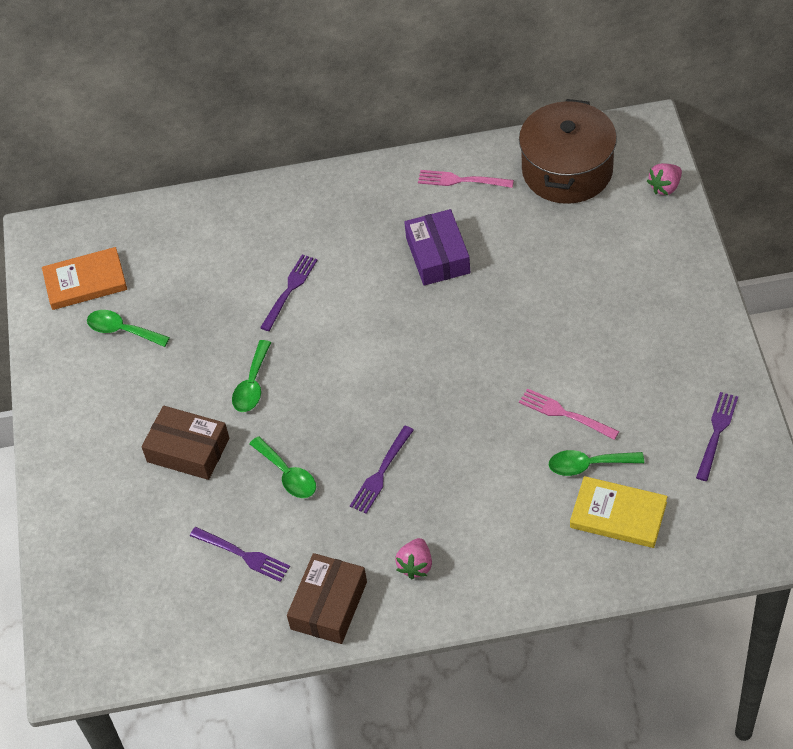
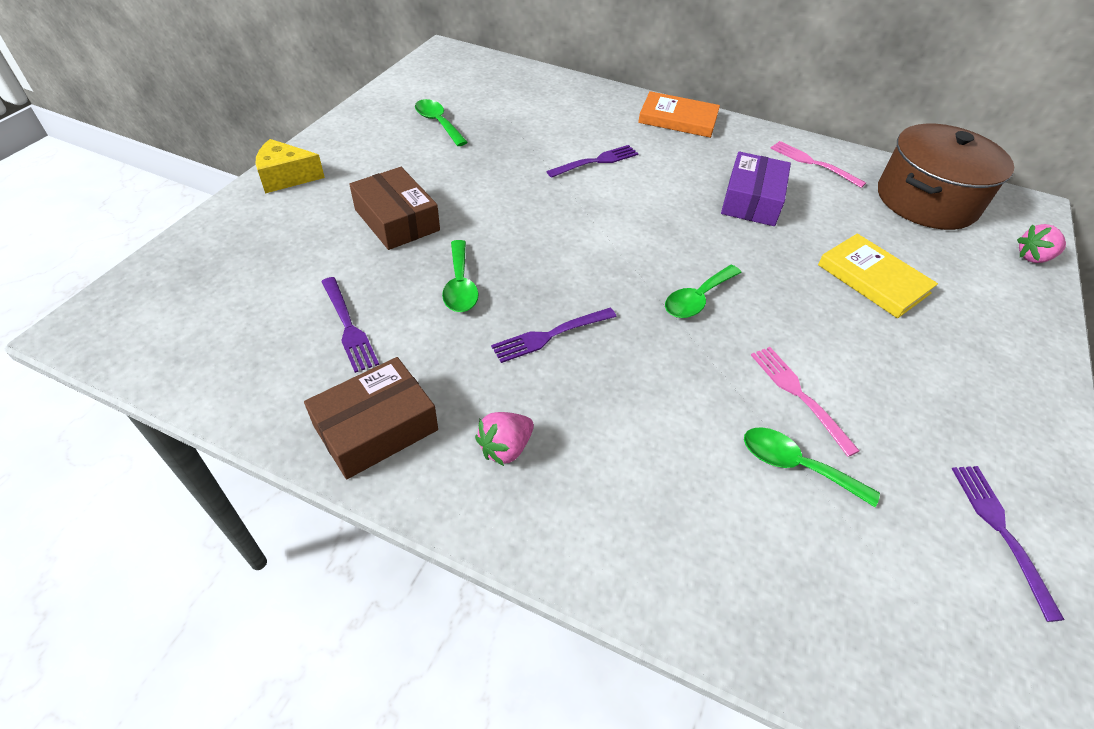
camera: 25 degrees right, 5 degrees down
(59, 468) = (286, 177): none -> yellow cheese
(85, 282) = (445, 86): orange book -> orange book (678, 119)
(252, 385) = (500, 205): green spoon -> green spoon (697, 299)
(618, 515) = (802, 551): yellow book -> yellow book (873, 279)
(716, 433) = (1001, 531): purple fork -> purple fork turned 60 degrees counterclockwise

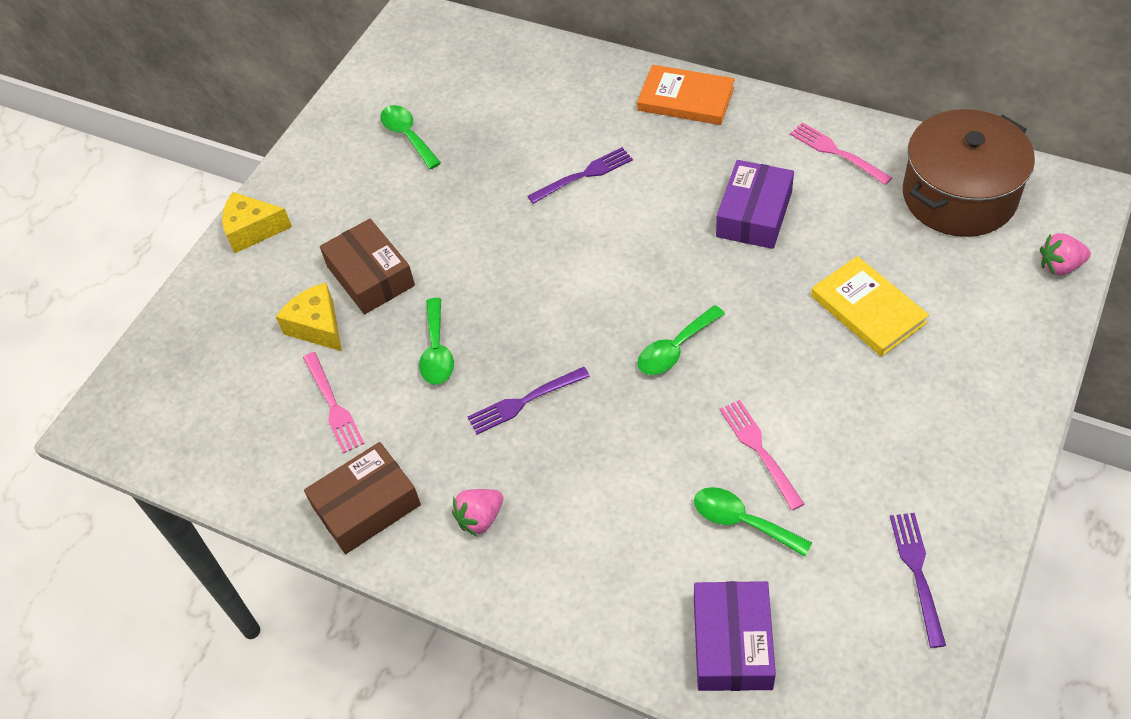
camera: 10 degrees right, 5 degrees up
(339, 256) = (317, 326): none -> yellow cheese
(348, 326) = (333, 405): purple fork -> pink fork
(813, 607) = (732, 643): none -> purple box

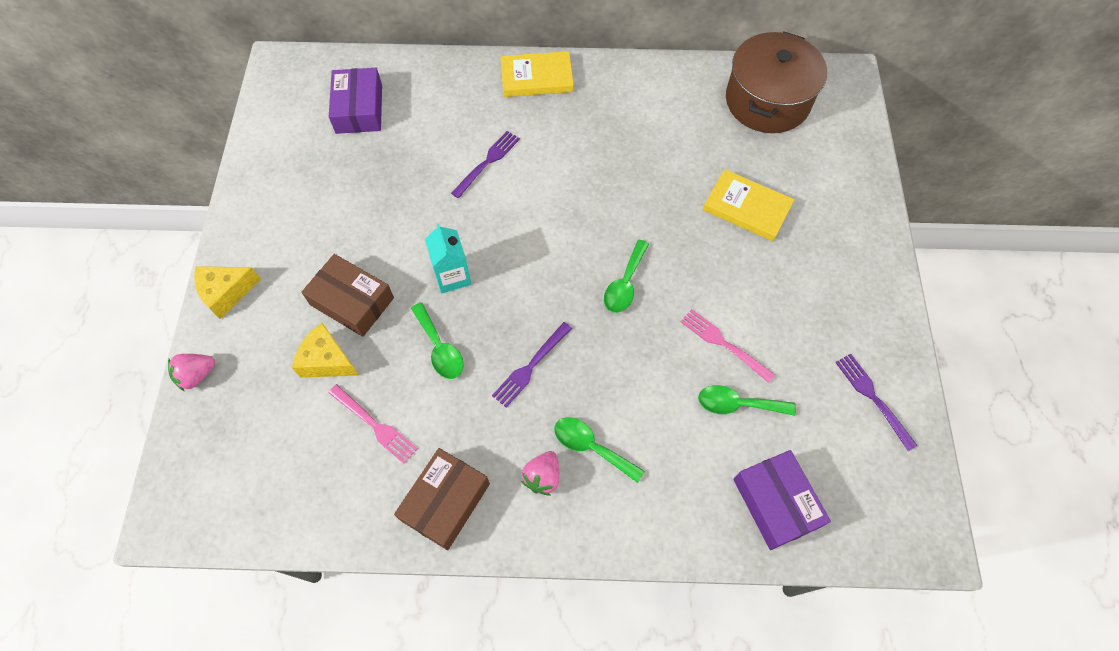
camera: 30 degrees left, 10 degrees up
(407, 136) = (325, 169): green spoon -> green spoon (591, 447)
(486, 282) = (452, 276): none -> turquoise carton
(685, 99) = (536, 77): orange book -> yellow book
(754, 214) = (632, 157): purple box -> purple box (359, 109)
(837, 152) = (668, 91): pink fork -> none
(1060, 266) = (857, 135): pink strawberry -> pink strawberry (197, 375)

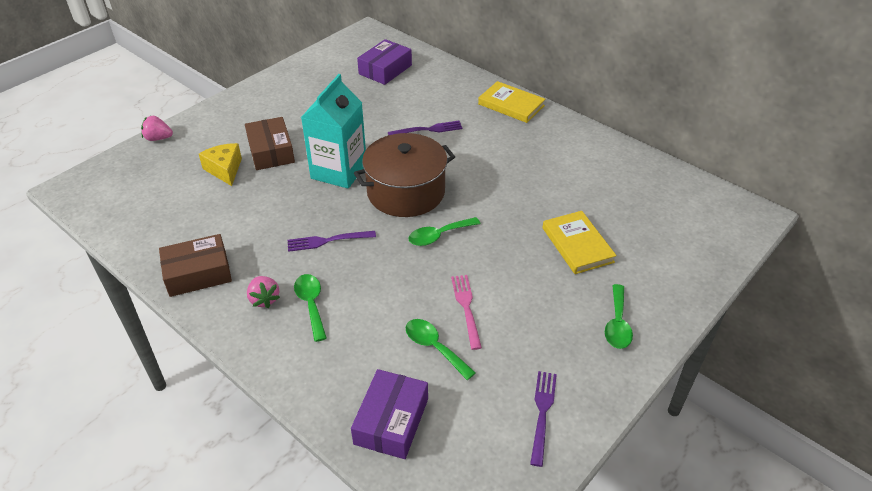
camera: 40 degrees right, 20 degrees down
(226, 293) = (216, 112): yellow cheese -> none
(374, 425) = (210, 213): pink fork -> none
(440, 348) = (288, 200): green spoon -> green spoon (617, 324)
(452, 276) = (339, 171): turquoise carton -> turquoise carton, size x1.72
(542, 477) = (264, 299): pink strawberry -> pink strawberry turned 90 degrees counterclockwise
(767, 101) = (667, 196): brown pot -> brown pot (406, 192)

